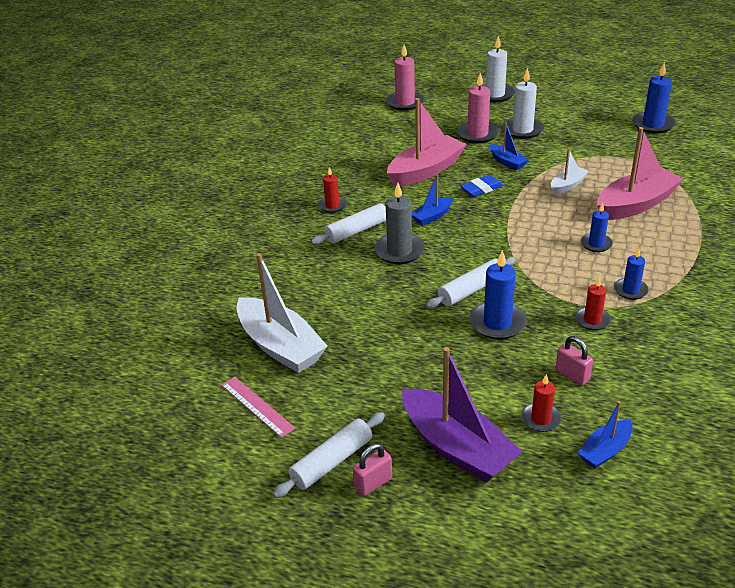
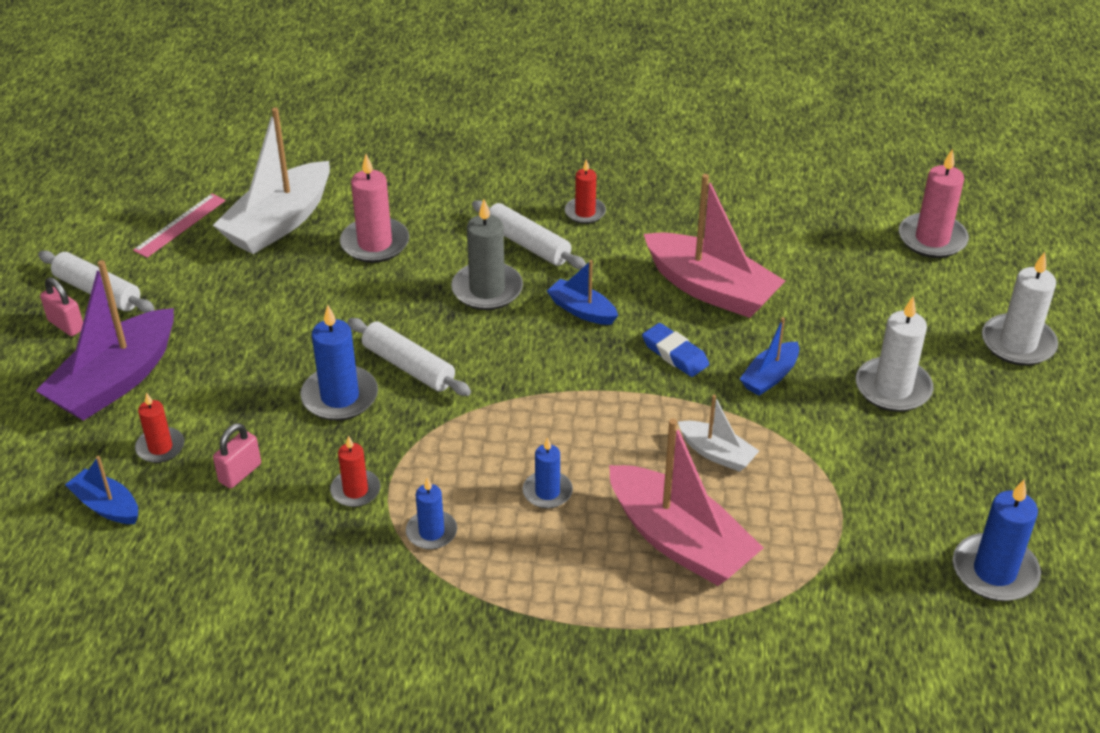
camera: 75 degrees right, 5 degrees up
(477, 134) = (853, 334): pink candle -> pink candle (375, 243)

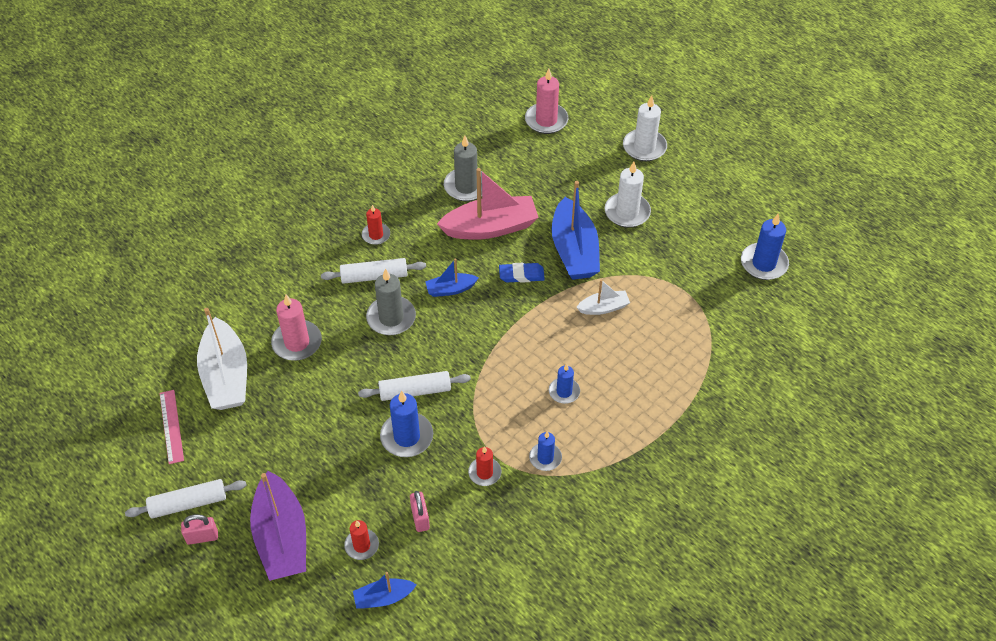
camera: 50 degrees left, 10 degrees up
(679, 541) = (644, 362): pink boat -> none
(743, 236) = (466, 186): none -> grey candle
(770, 376) = (574, 250): blue boat -> blue boat, size x1.96

